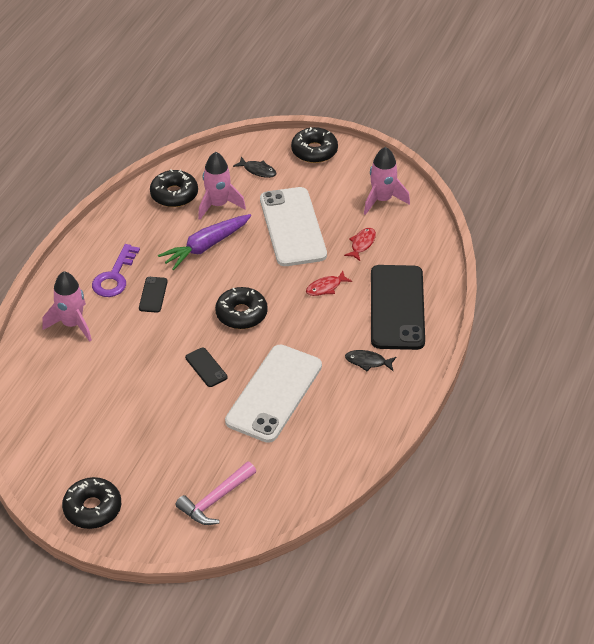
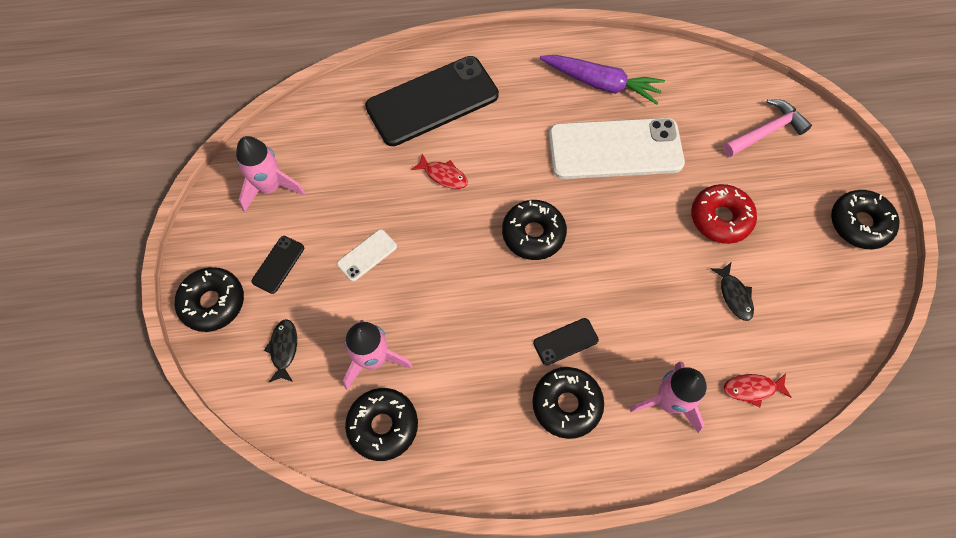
camera: 120 degrees left, 20 degrees up
(114, 277) = (566, 404): purple key -> black donut
(168, 424) = (720, 218): none -> red donut
(206, 246) = (453, 330): purple carrot -> purple carrot (601, 83)
(206, 367) = (627, 226): black phone -> black phone (278, 264)
(215, 500) = (766, 131): pink hammer -> pink hammer turned 45 degrees counterclockwise
(292, 227) = (367, 255): white phone -> white phone, size x0.42
(362, 244) = (356, 173): red fish -> red fish (752, 389)
(368, 362) = (521, 93): black fish -> black fish (734, 295)

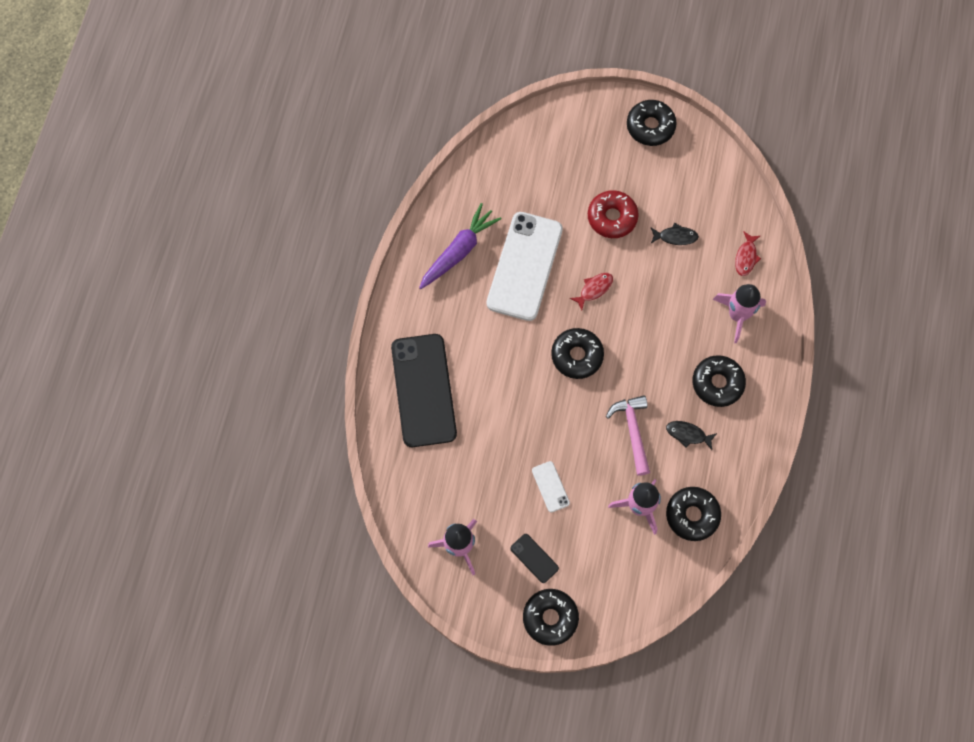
camera: 70 degrees left, 5 degrees up
(284, 349) = (608, 572): black fish -> black fish (688, 434)
(443, 175) = (499, 405): red fish -> red fish (594, 289)
(565, 341) = (671, 366): black phone -> none
(766, 131) = (551, 151): pink hammer -> pink hammer (632, 431)

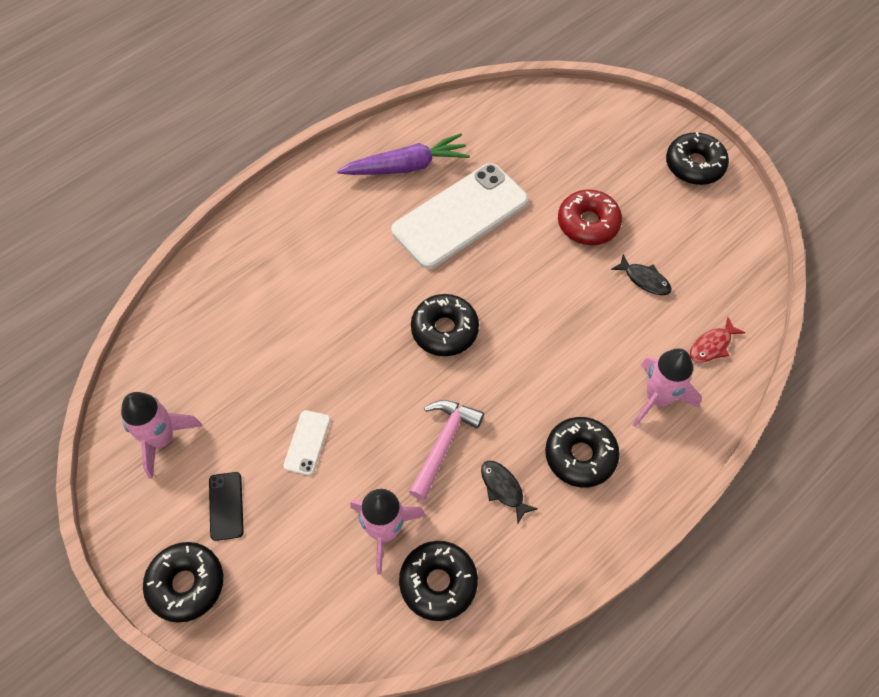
camera: 35 degrees right, 10 degrees down
(423, 390) = (263, 267): black phone -> none
(594, 289) = (515, 278): red fish -> none

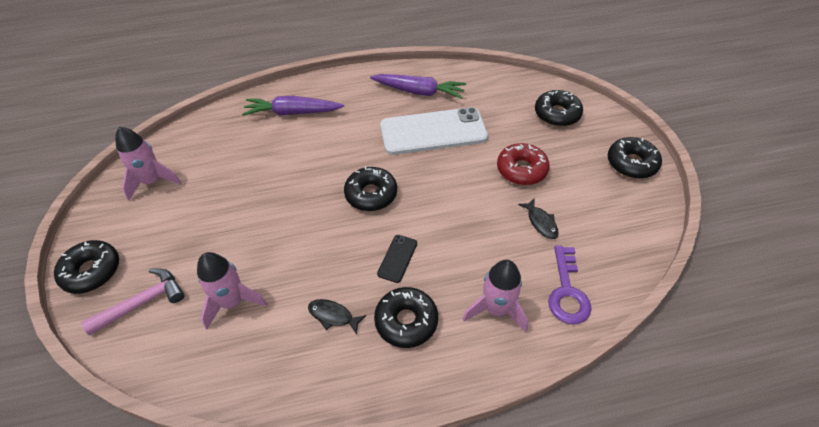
camera: 30 degrees right, 10 degrees down
(226, 506) = (153, 236): black phone -> black phone (397, 258)
(268, 263) = (293, 113): none -> purple carrot
(307, 442) = (231, 222): white phone -> none
(438, 583) = (238, 357): black donut -> black donut (557, 114)
(443, 444) = (315, 265): pink hammer -> pink hammer (143, 302)
(503, 489) = (333, 316): black fish -> black fish turned 60 degrees counterclockwise
(712, 345) = (567, 291): red fish -> purple key

